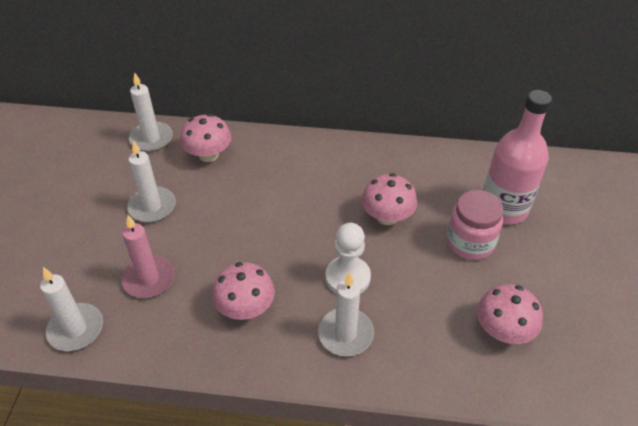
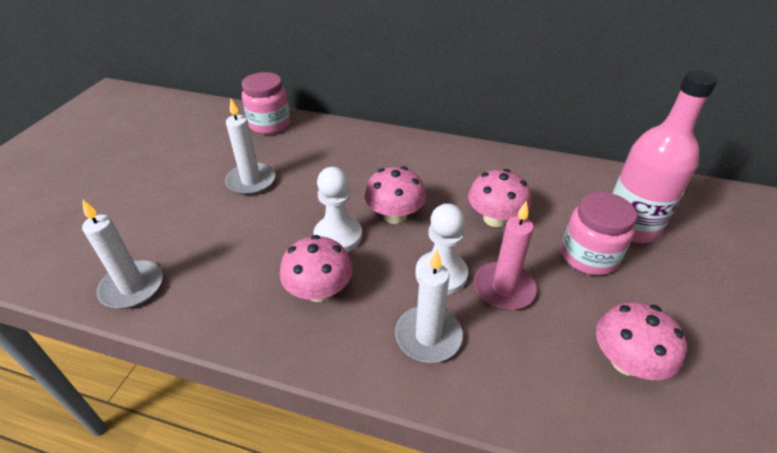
camera: 10 degrees right, 5 degrees down
(149, 279) = (225, 247): pink candle -> pink candle (503, 288)
(151, 139) = (269, 124): white candle -> pink jar
(208, 155) = (320, 143): pink mushroom -> pink mushroom (395, 215)
(249, 253) = (338, 236): none -> white pawn

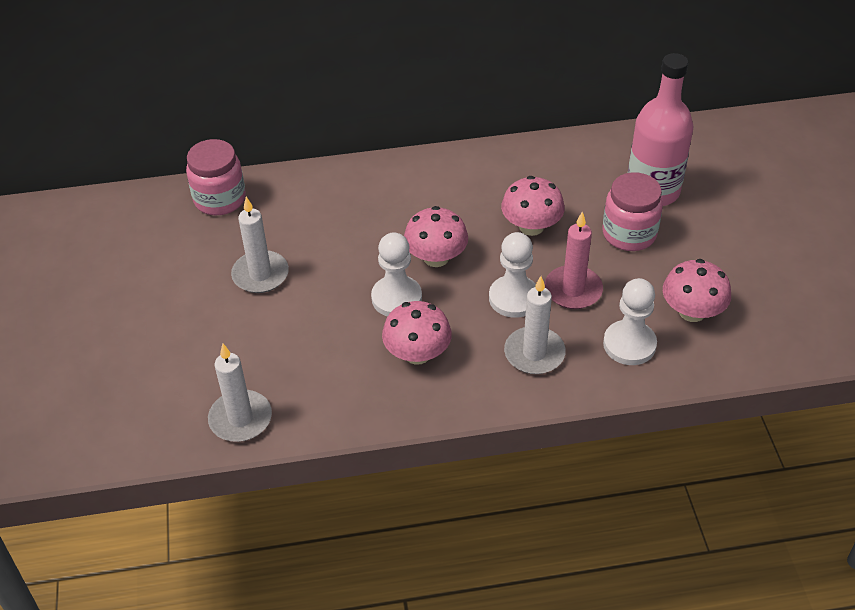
camera: 25 degrees left, 5 degrees up
(535, 369) = (629, 344): none -> white pawn

